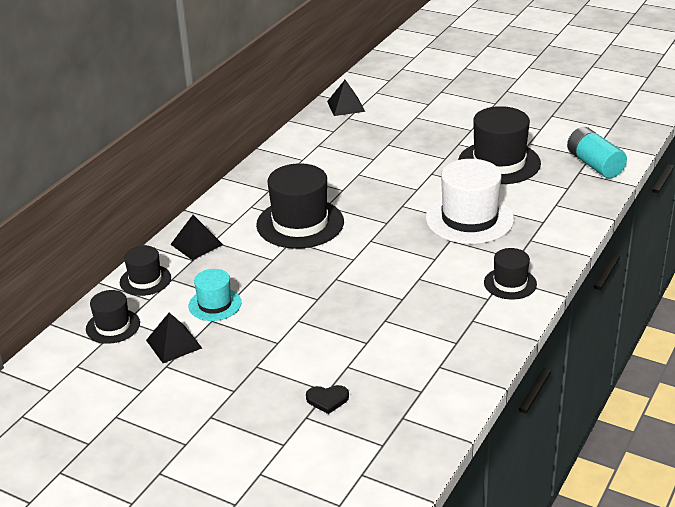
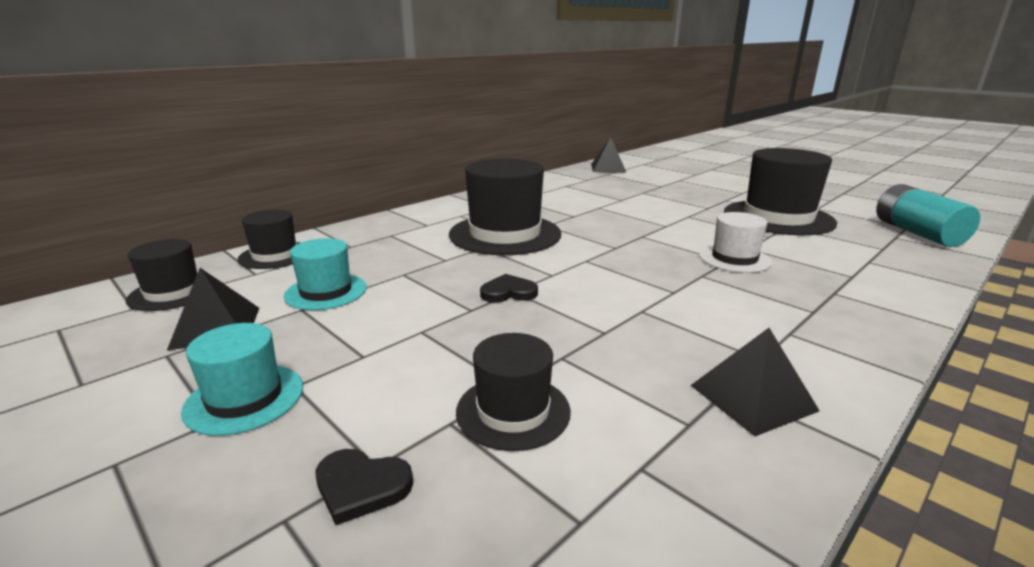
camera: 15 degrees right, 10 degrees down
(196, 244) = (370, 235): black pyramid -> black pyramid (752, 397)
(237, 378) = (244, 398): none -> turquoise hat
(333, 280) = (508, 292): none -> black heart
(469, 219) = (734, 258): white hat -> white hat, size x0.55
(510, 283) = (804, 343): black hat -> black hat (513, 411)

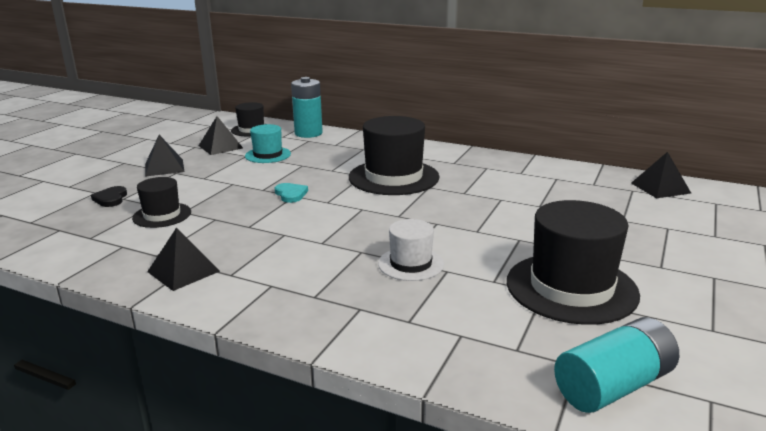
camera: 70 degrees right, 0 degrees up
(244, 398) = (164, 167): turquoise hat -> black pyramid
(275, 255) = (308, 133): black hat -> turquoise battery
(508, 292) = (291, 194): black heart -> turquoise heart

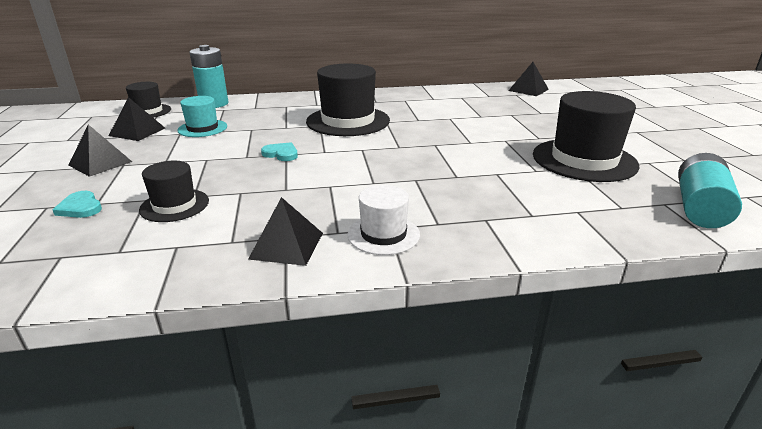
camera: 35 degrees left, 5 degrees up
(111, 199) = (80, 207): black heart -> turquoise heart
(411, 264) = (466, 177): white hat -> white hat (383, 234)

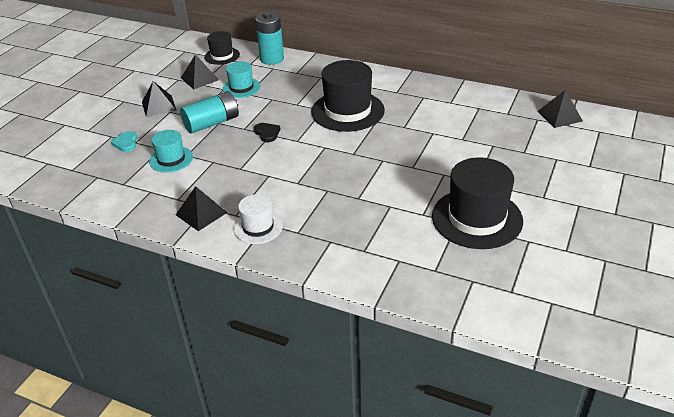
camera: 35 degrees right, 10 degrees up
(174, 205) = (171, 159): black hat -> turquoise hat
(281, 154) = (267, 133): turquoise heart -> black heart
(699, 207) = (493, 295): turquoise battery -> turquoise battery (212, 123)

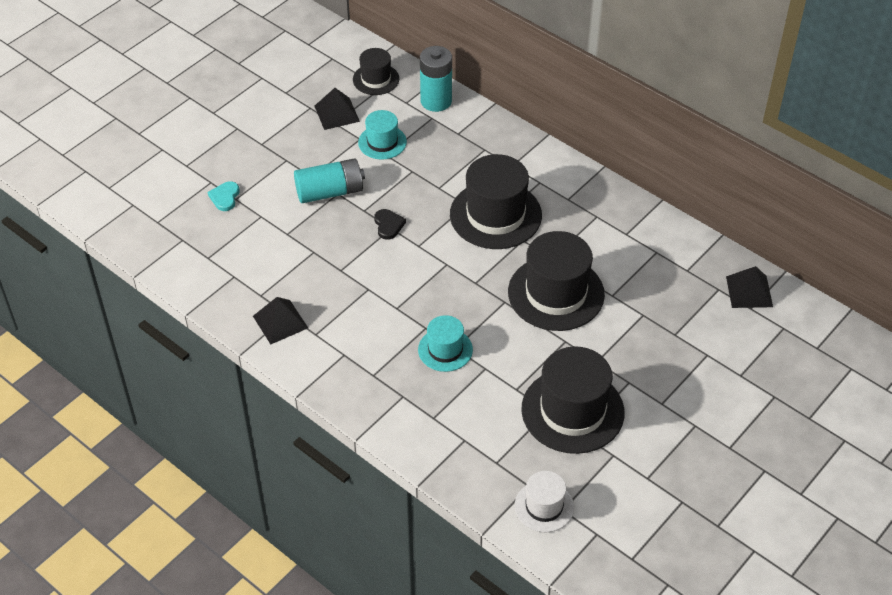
camera: 15 degrees right, 10 degrees up
(159, 106) = (276, 147): black pyramid -> none
(171, 159) = (268, 235): turquoise hat -> turquoise hat (445, 350)
(258, 227) = (334, 357): white hat -> white hat (544, 506)
(419, 147) = (556, 293): none -> black hat

